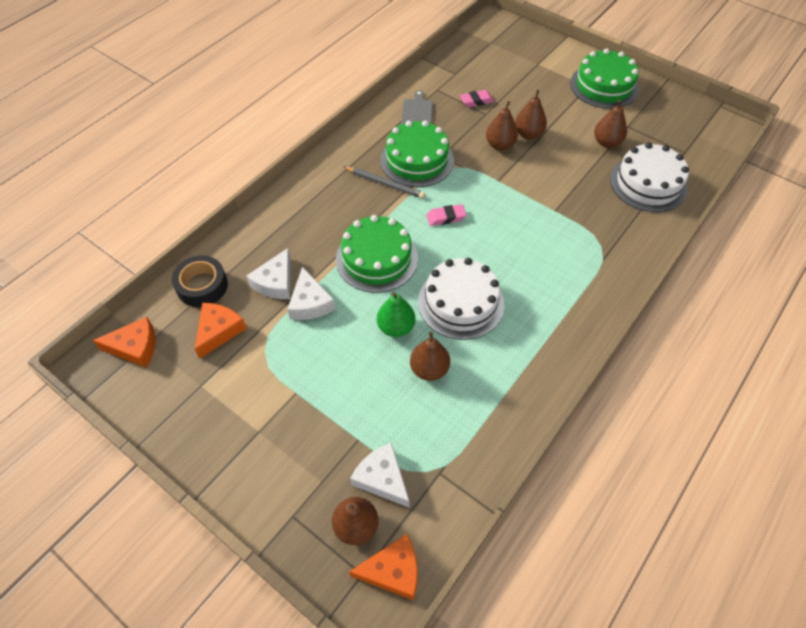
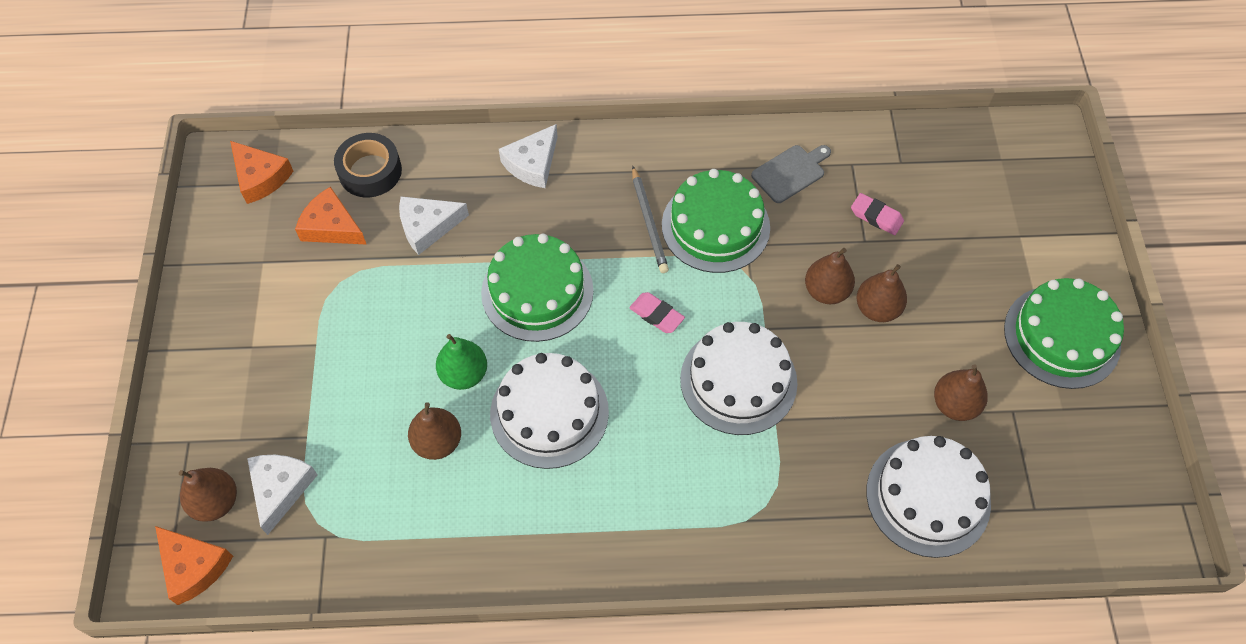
camera: 50 degrees right, 5 degrees up
(219, 331) = (331, 226): orange cheese -> orange cheese turned 135 degrees counterclockwise
(310, 303) = (428, 276): white cheese -> white cheese (532, 164)
(518, 210) = (738, 380): none -> white cake

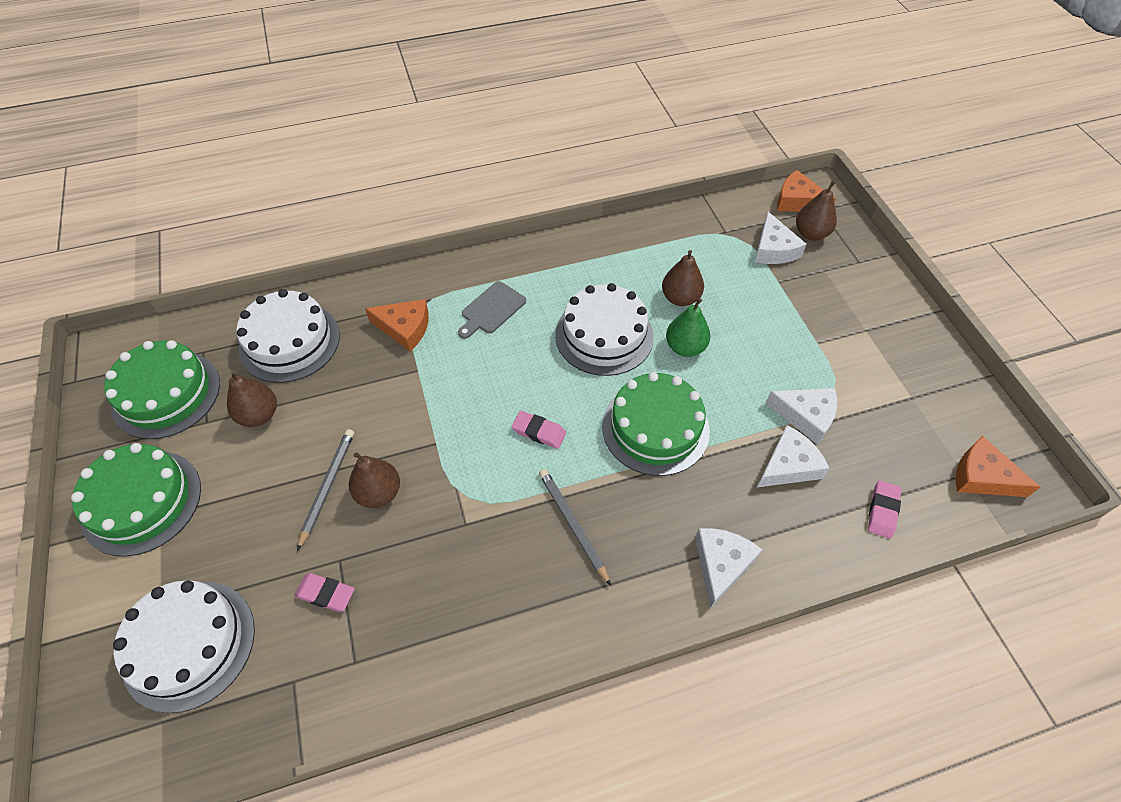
camera: 165 degrees right, 5 degrees down
(331, 226) = (877, 443): orange cheese -> orange cheese (405, 328)
(370, 171) = (882, 511): black tape -> pink eraser
(381, 268) = (806, 416): none -> white cheese
(715, 226) = (502, 538): green cake -> green cake (166, 394)
(738, 380) = (453, 393): white cake -> white cake (189, 644)
(790, 172) = (428, 629): grey cutting board -> grey cutting board (491, 309)
(877, 309) = (327, 487): brown pear -> grey pencil

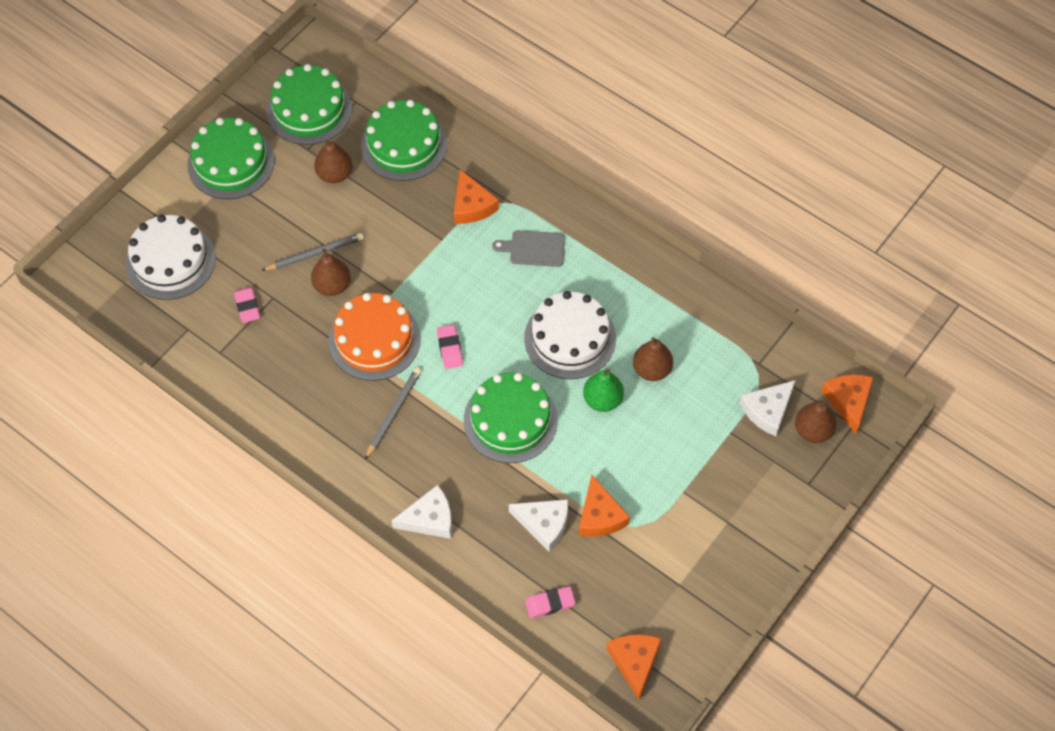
camera: 55 degrees right, 5 degrees up
(289, 342) = (404, 145): white cake -> green cake
(474, 491) = (374, 339): none -> orange cake
(806, 416) = (600, 516): white cheese -> orange cheese

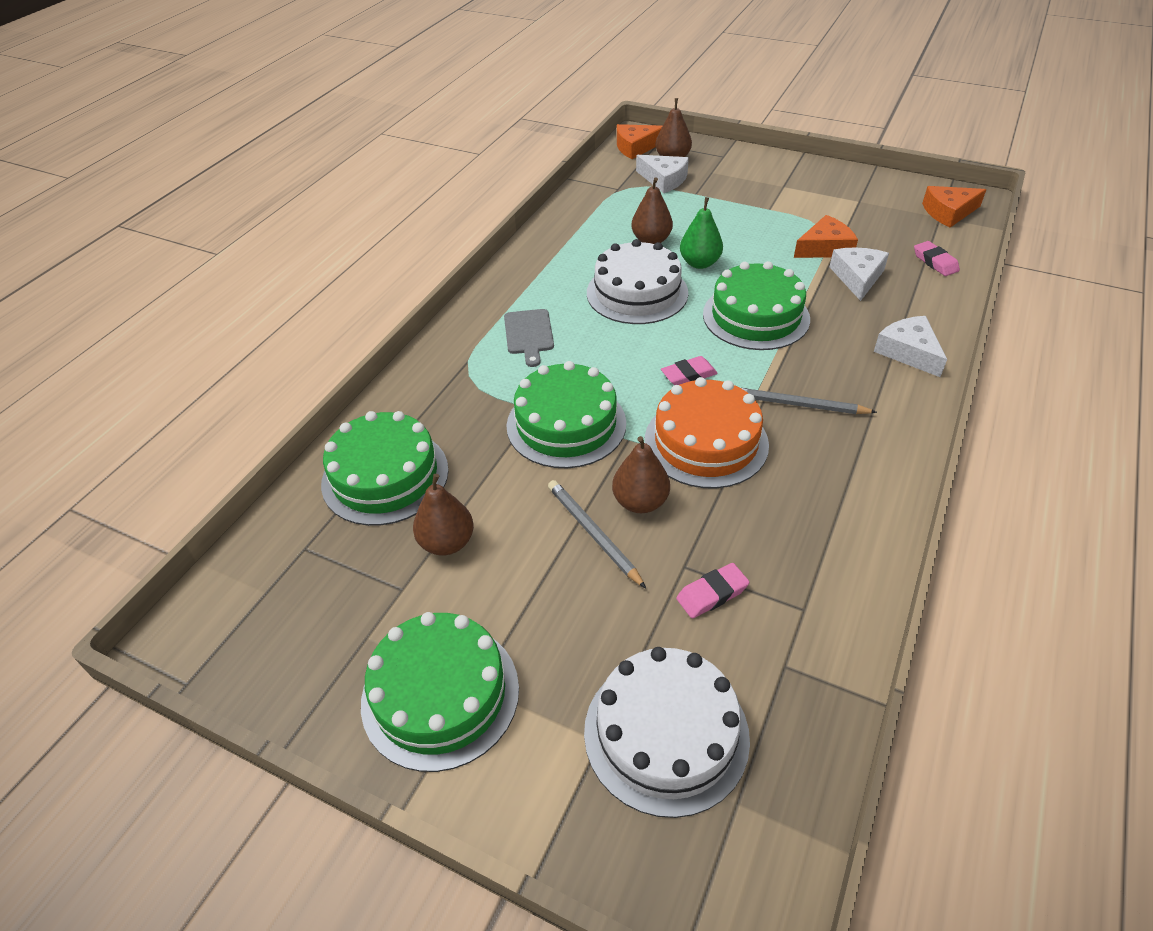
camera: 100 degrees left, 15 degrees down
(309, 109) = (320, 605): green cake -> green cake (566, 424)
(472, 205) = (477, 393): orange cheese -> none

